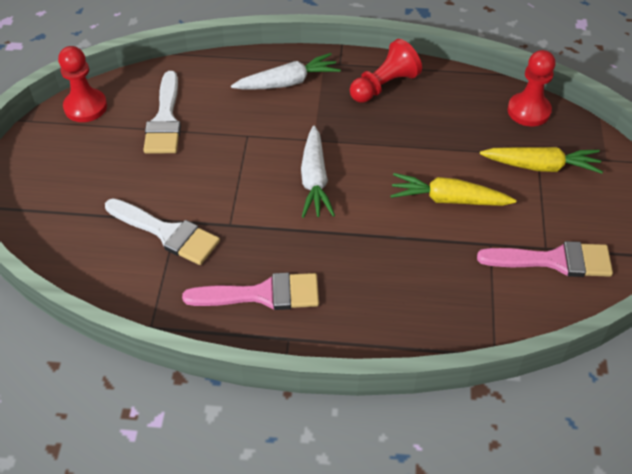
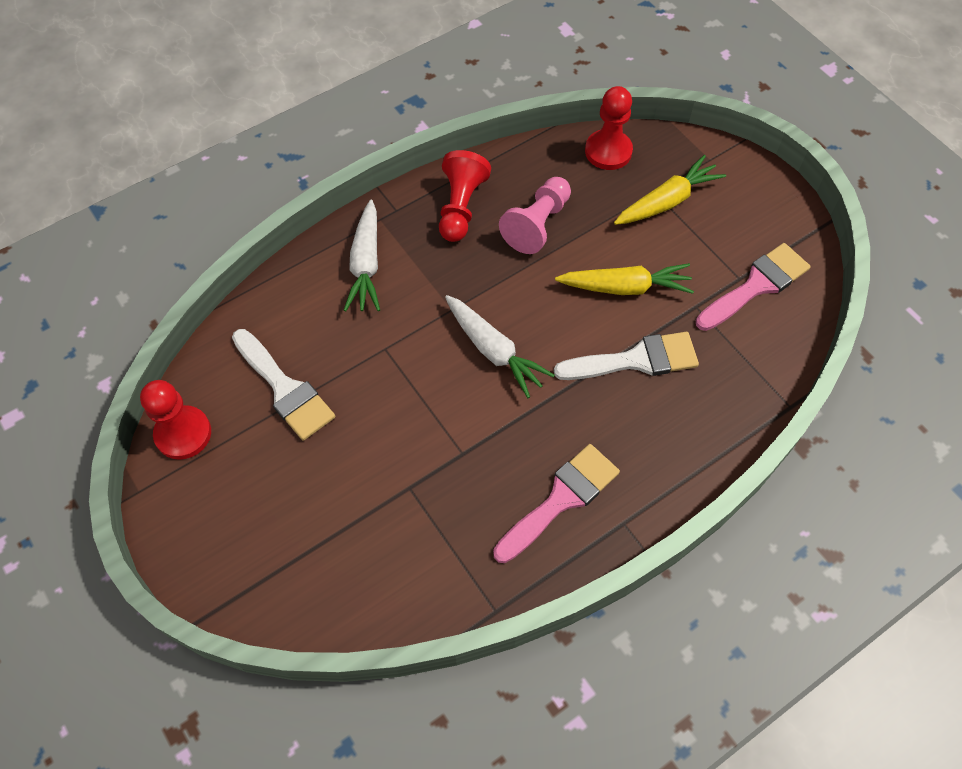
camera: 40 degrees left, 10 degrees up
(167, 233) = (413, 507): white brush -> white brush (636, 360)
(287, 82) = (366, 264): white carrot -> white carrot turned 150 degrees clockwise
(426, 125) = (537, 224): none -> pink pawn
(448, 199) = (625, 287): yellow carrot -> yellow carrot turned 150 degrees counterclockwise

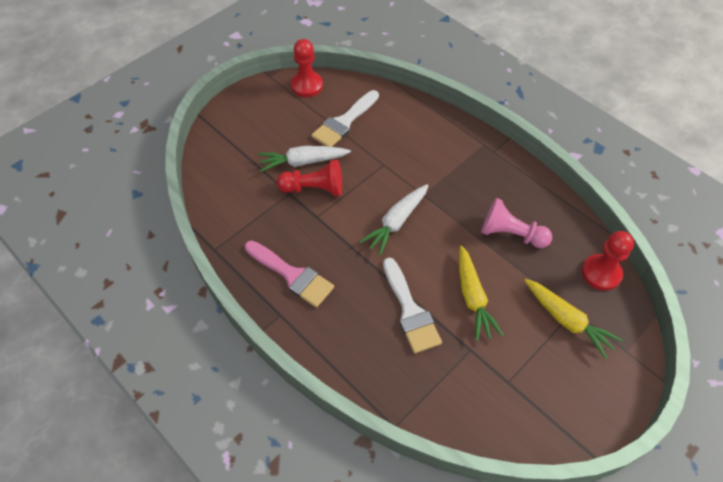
camera: 80 degrees right, 5 degrees down
(366, 264) = (444, 143): white carrot -> white carrot (303, 162)
(460, 207) = (509, 186): red pawn -> red pawn (314, 188)
(756, 285) = (504, 395): pink brush -> none

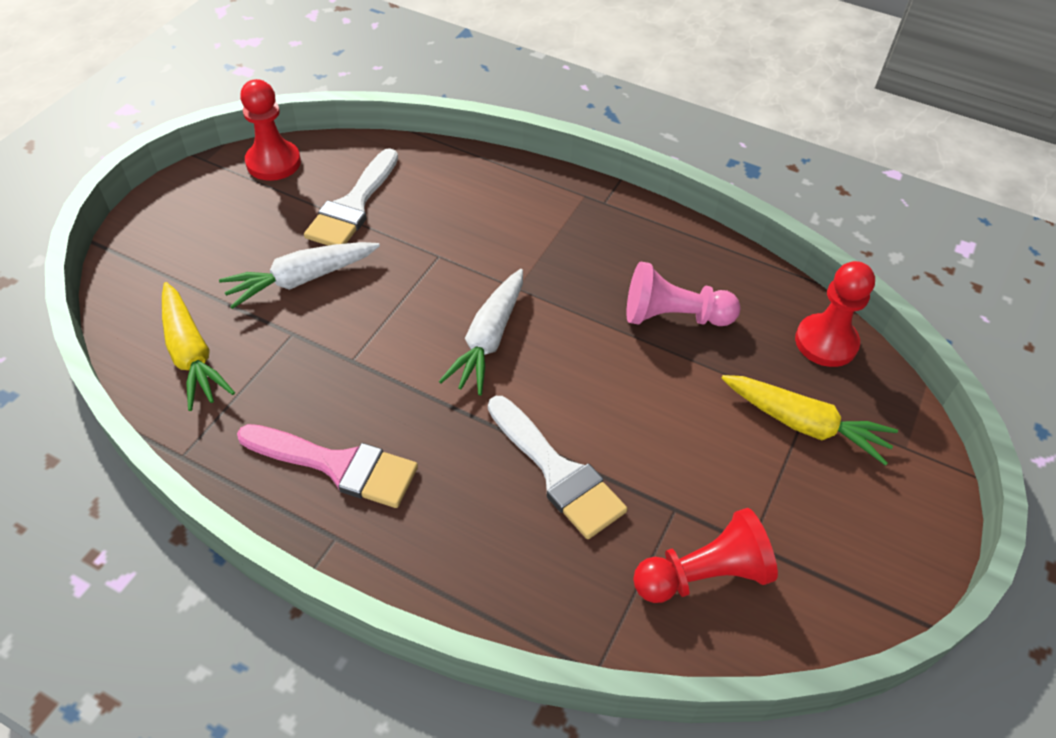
camera: 20 degrees left, 5 degrees down
(314, 188) = (333, 317): red pawn -> red pawn (703, 575)
(472, 297) = (650, 426): yellow carrot -> yellow carrot (191, 354)

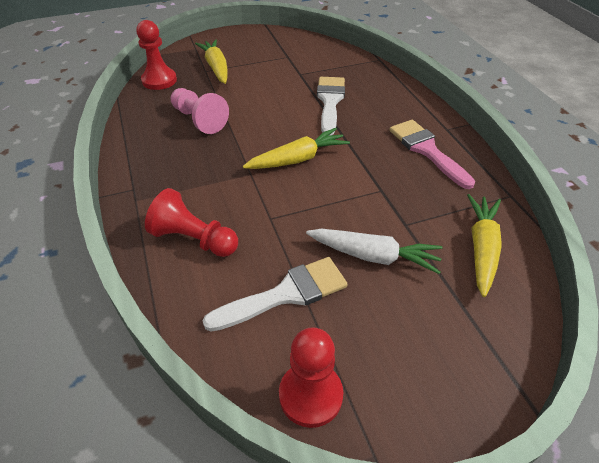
camera: 135 degrees left, 5 degrees down
(489, 339) = (297, 159): white carrot -> yellow carrot
(703, 575) = (315, 58): red pawn -> red pawn (194, 239)

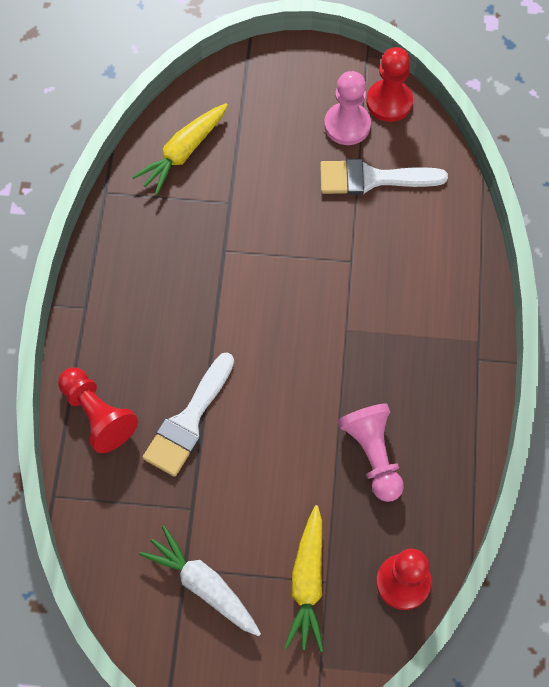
camera: 155 degrees left, 20 degrees up
(194, 239) = (431, 265): red pawn -> red pawn (97, 415)
(297, 159) = (285, 330): yellow carrot -> none
(344, 342) = (347, 125): none -> pink pawn
(373, 256) = (280, 183): white carrot -> white carrot (203, 585)
(427, 150) = (136, 284): pink brush -> none

